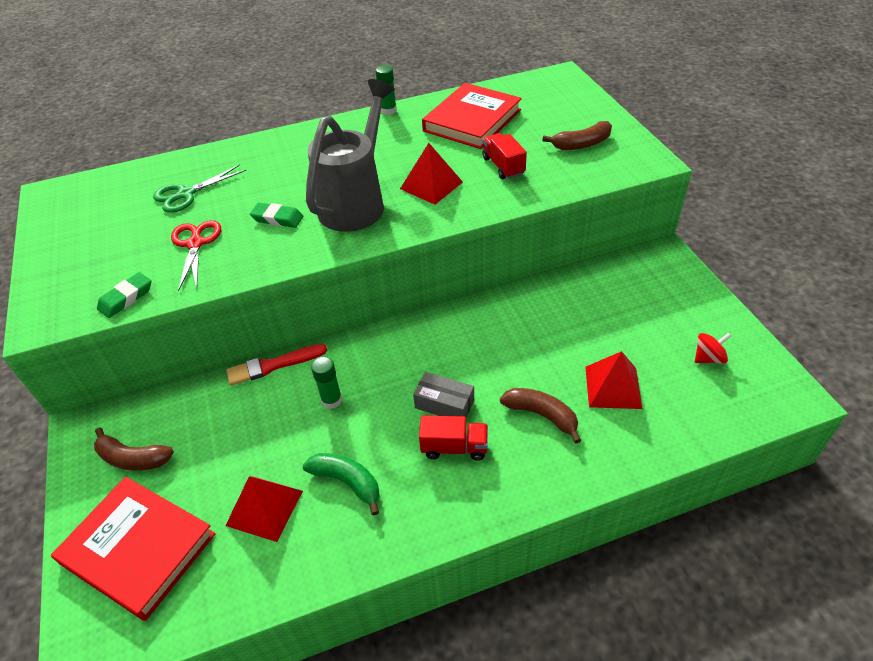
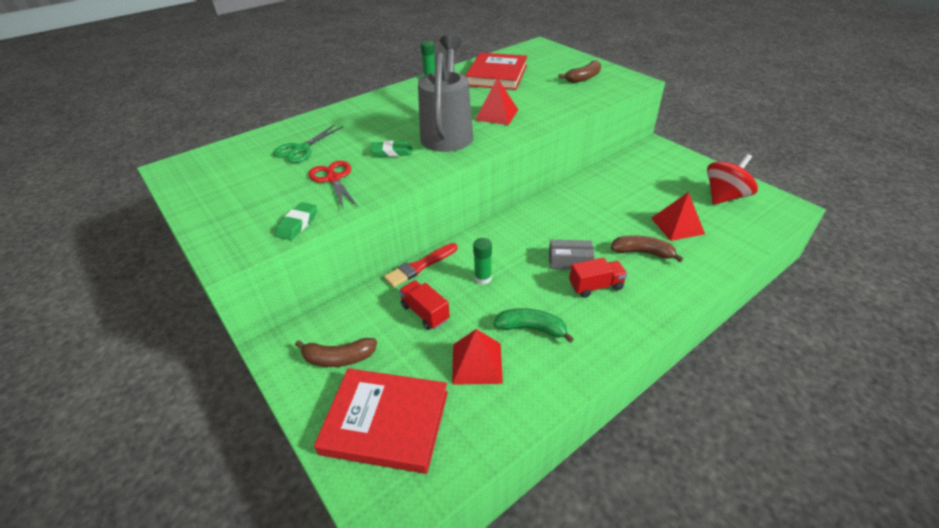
camera: 20 degrees left, 5 degrees down
(503, 166) = (540, 97): red truck -> red truck (425, 313)
(708, 358) = (724, 197): red spinning top -> red spinning top, size x1.90

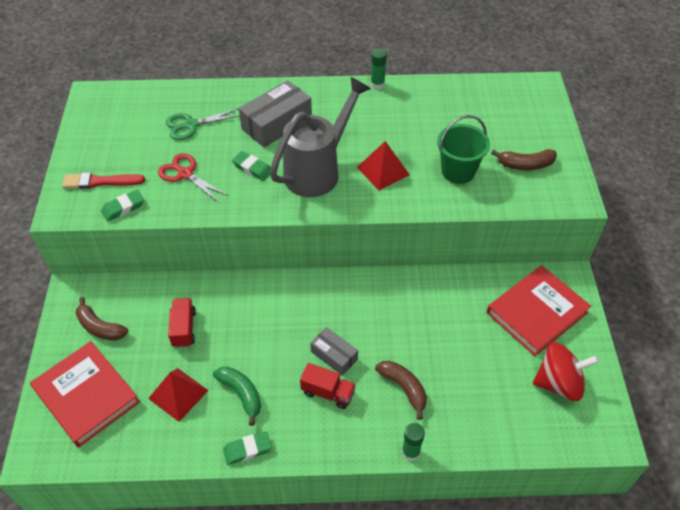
camera: 35 degrees right, 10 degrees up
(333, 178) = (185, 174): red scissors -> red scissors turned 60 degrees counterclockwise
(378, 122) = (276, 124): none -> grey box
(420, 266) = (219, 283): red brush -> red brush (100, 181)
(483, 278) = (252, 326): green glue stick -> green glue stick (410, 452)
(497, 75) = (443, 114): red book -> red book (537, 313)
(547, 96) = (458, 171): none -> green bucket
(586, 364) = (247, 450): none -> green eraser
(677, 226) = (469, 383): red pyramid -> none

